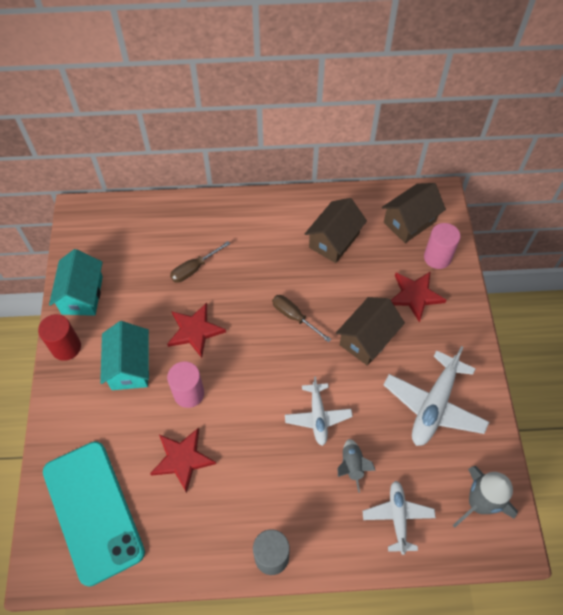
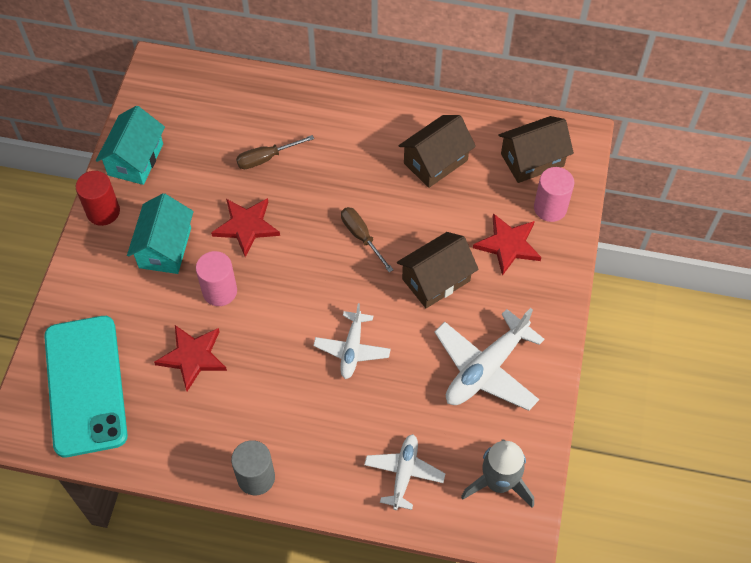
camera: 15 degrees right, 0 degrees up
(352, 466) = (372, 409): grey rocket -> none

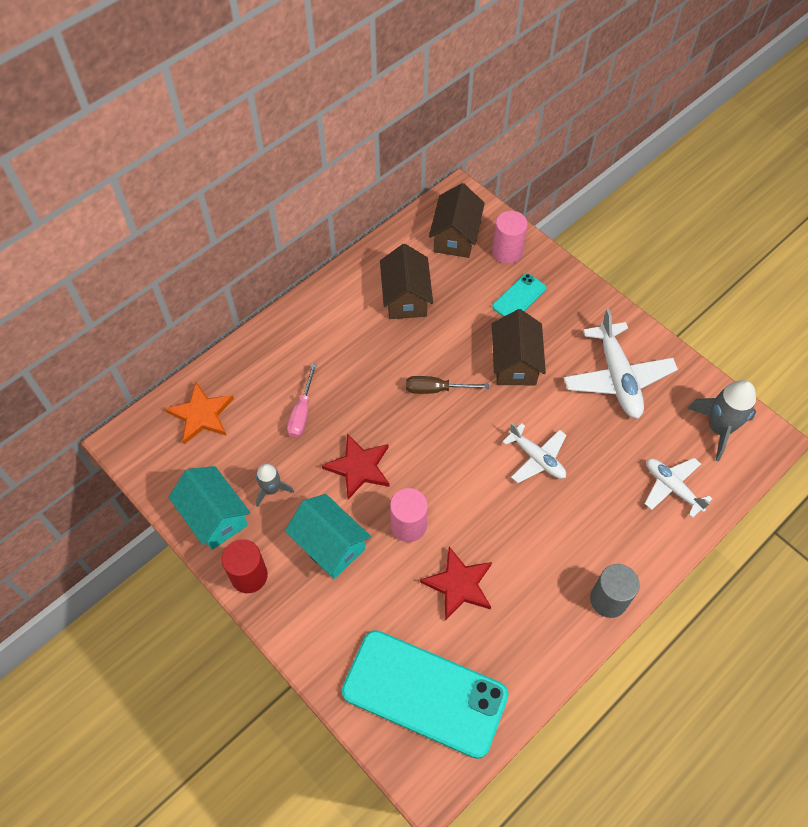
camera: 55 degrees left, 0 degrees up
(184, 181) = (271, 489): none -> grey rocket
(214, 96) = (201, 414): none -> orange star
(266, 158) = (302, 412): brown screwdriver -> pink screwdriver
(508, 245) = (519, 297): red star -> turquoise phone

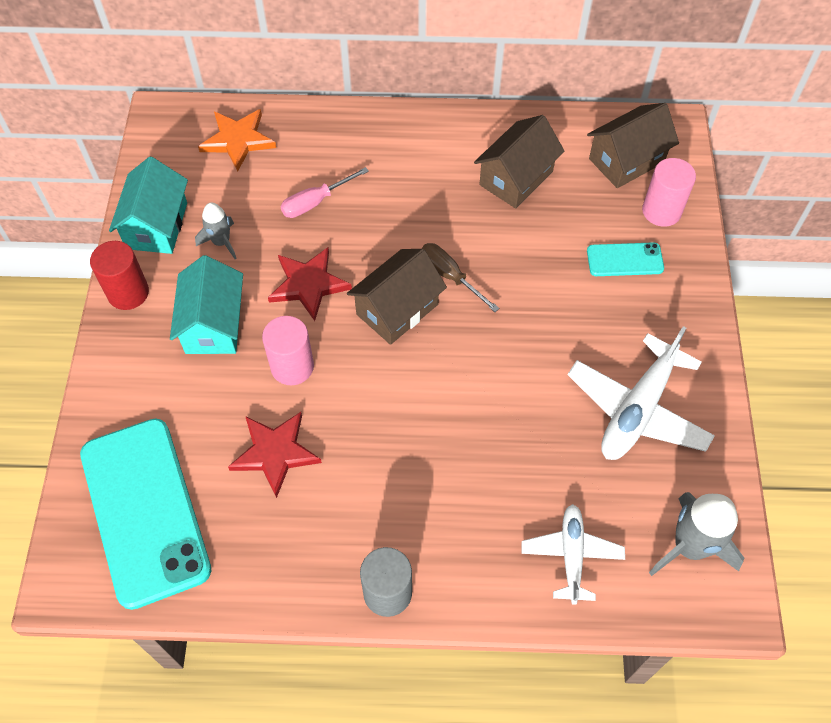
camera: 45 degrees right, 0 degrees up
(515, 363) = (551, 313): brown house -> brown house (397, 309)
(536, 458) = (470, 411): white plane -> none

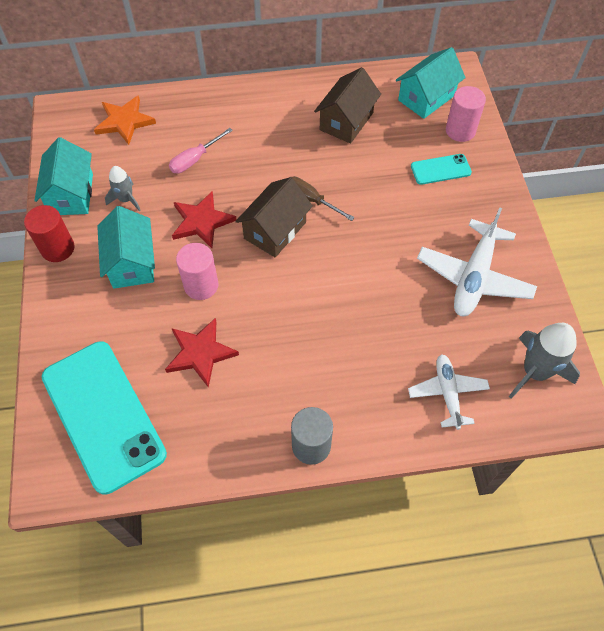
camera: 10 degrees left, 0 degrees up
(626, 160) = (426, 98): brown house -> turquoise house

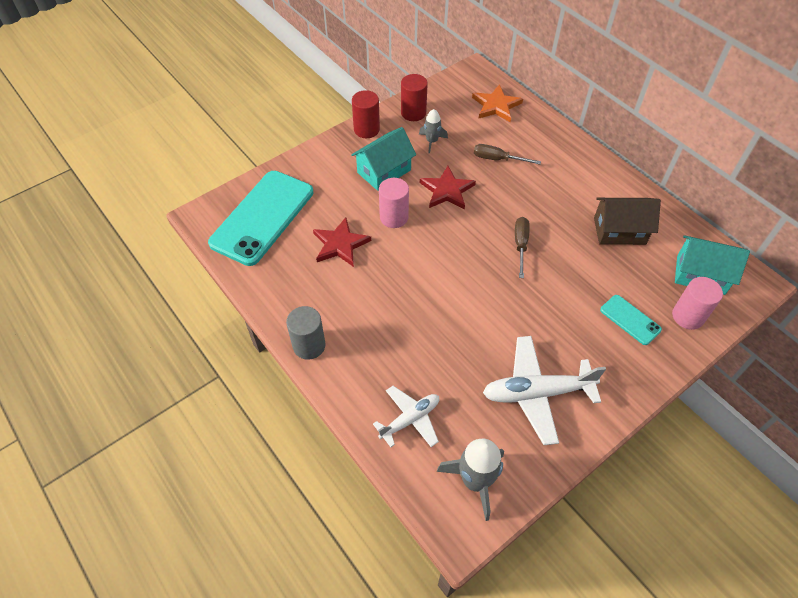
camera: 60 degrees right, 5 degrees down
(71, 194) = (413, 113): turquoise house -> red cylinder
(195, 159) = (497, 159): pink screwdriver -> brown screwdriver
(275, 230) = (474, 236): brown house -> none

